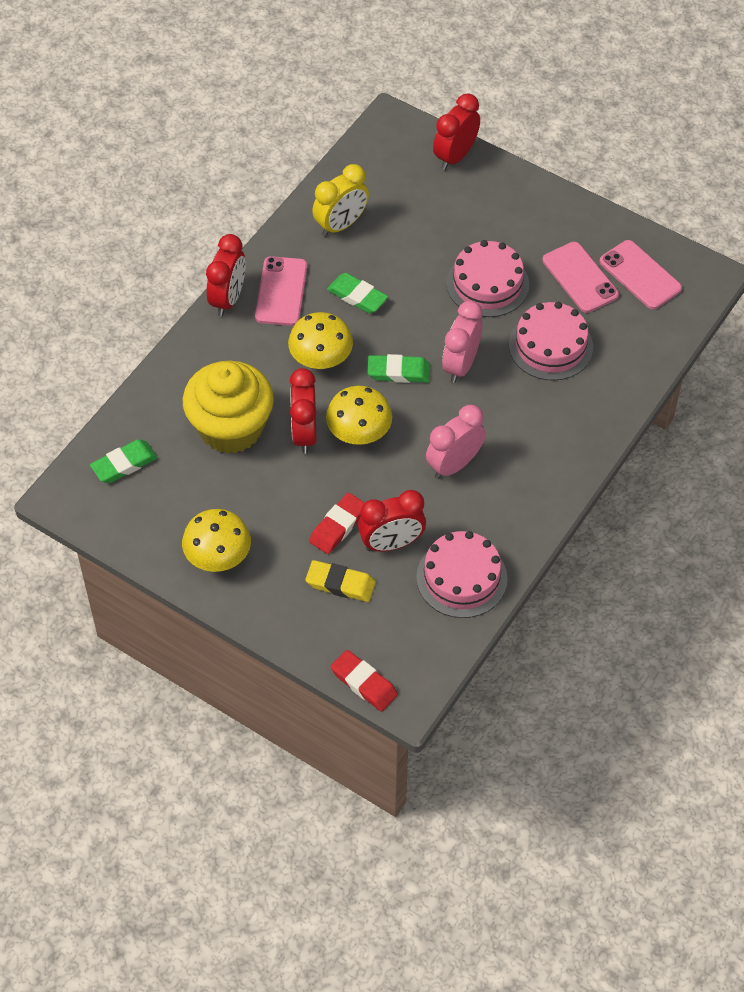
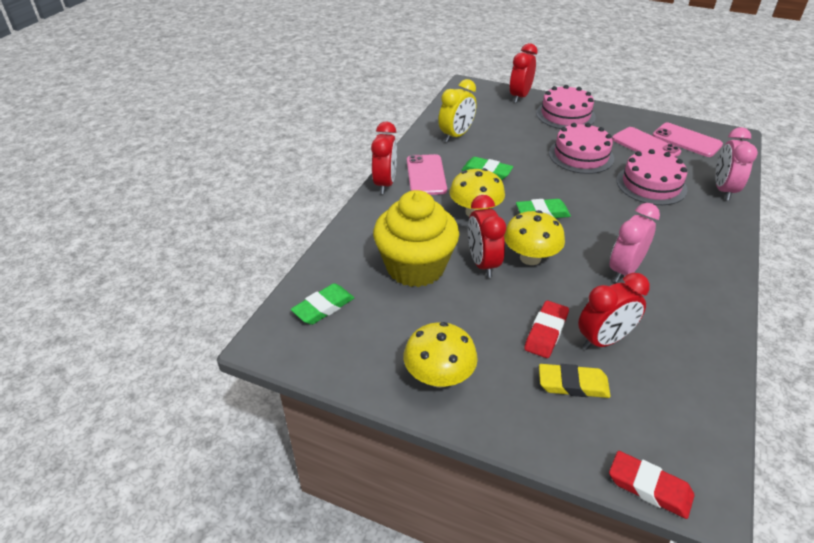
camera: 10 degrees left, 15 degrees down
(461, 365) = (589, 203): pink clock -> pink clock (723, 190)
(461, 578) = (687, 361): pink cake -> pink cake (565, 115)

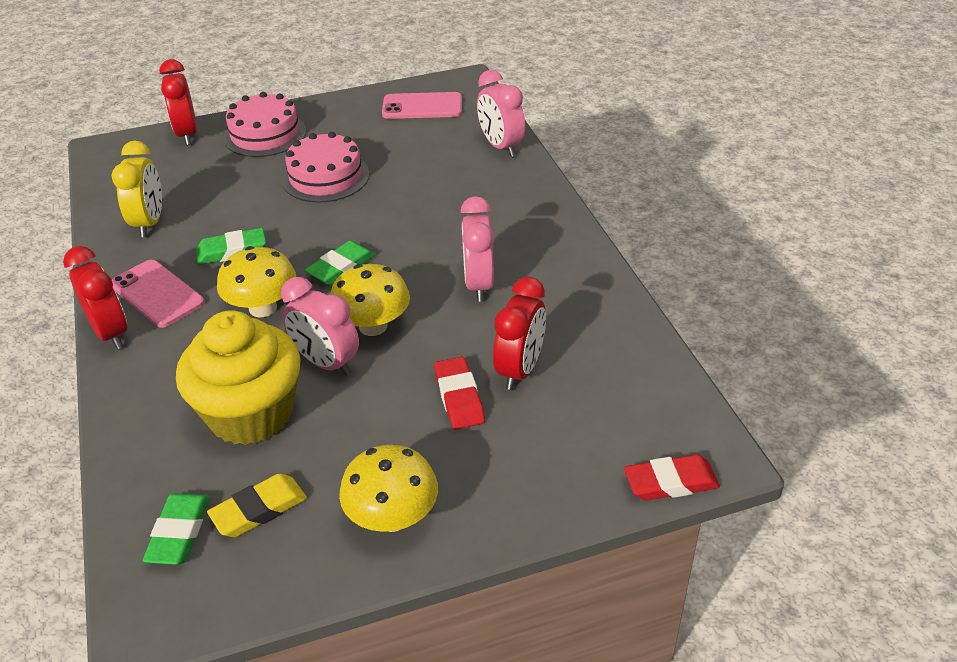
camera: 40 degrees left, 0 degrees up
(483, 263) = (326, 363): red clock -> pink clock
(573, 384) = (529, 433): yellow eraser -> yellow eraser (259, 510)
(645, 146) = (385, 132): pink phone -> none
(651, 185) = (428, 175): pink cake -> none

